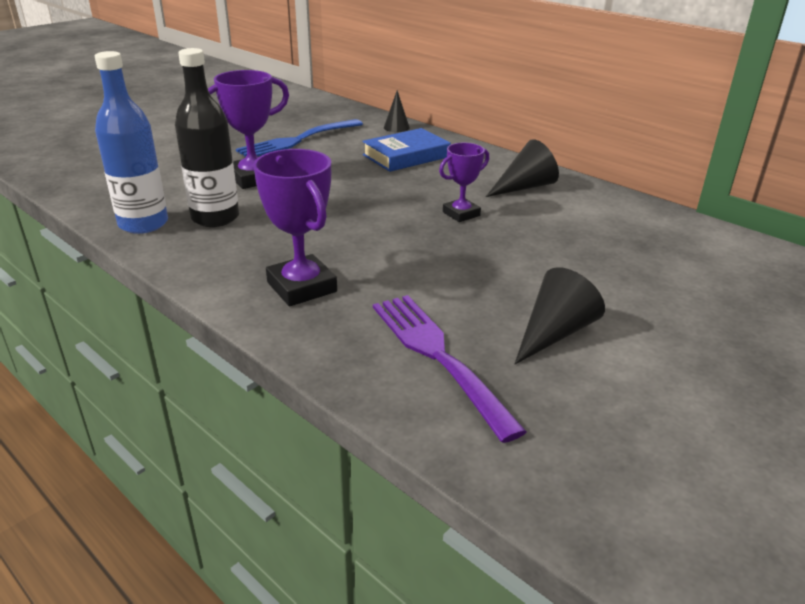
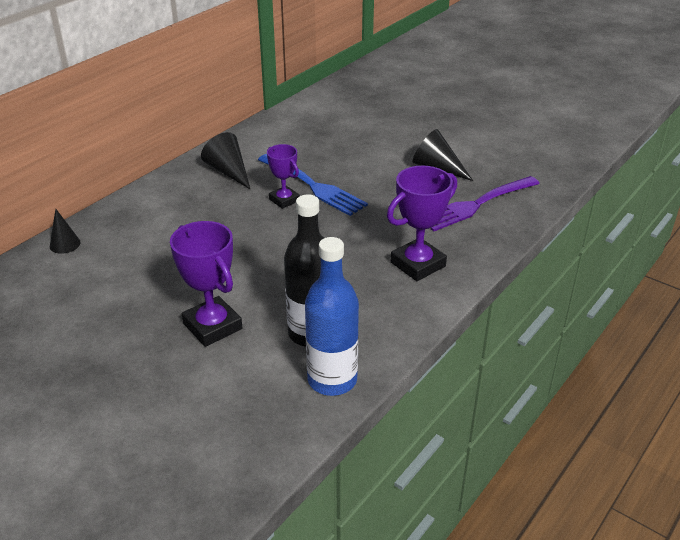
camera: 95 degrees left, 5 degrees up
(297, 140) = (97, 312): blue fork -> blue fork (313, 186)
(406, 156) = (154, 233): blue book -> none

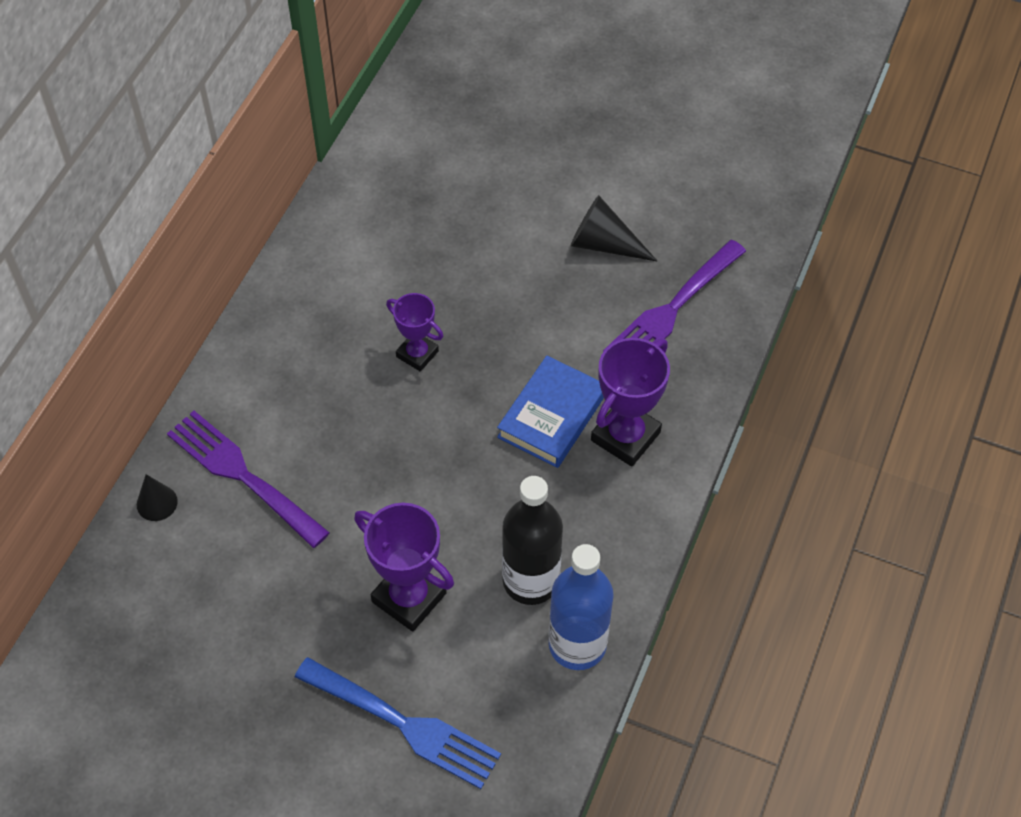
camera: 15 degrees left, 20 degrees up
(131, 240) = (243, 475): none -> purple fork
(228, 171) = (319, 311): black cone -> none
(313, 186) = (447, 318): blue fork -> blue fork (404, 724)
(366, 245) = (552, 416): none -> blue book

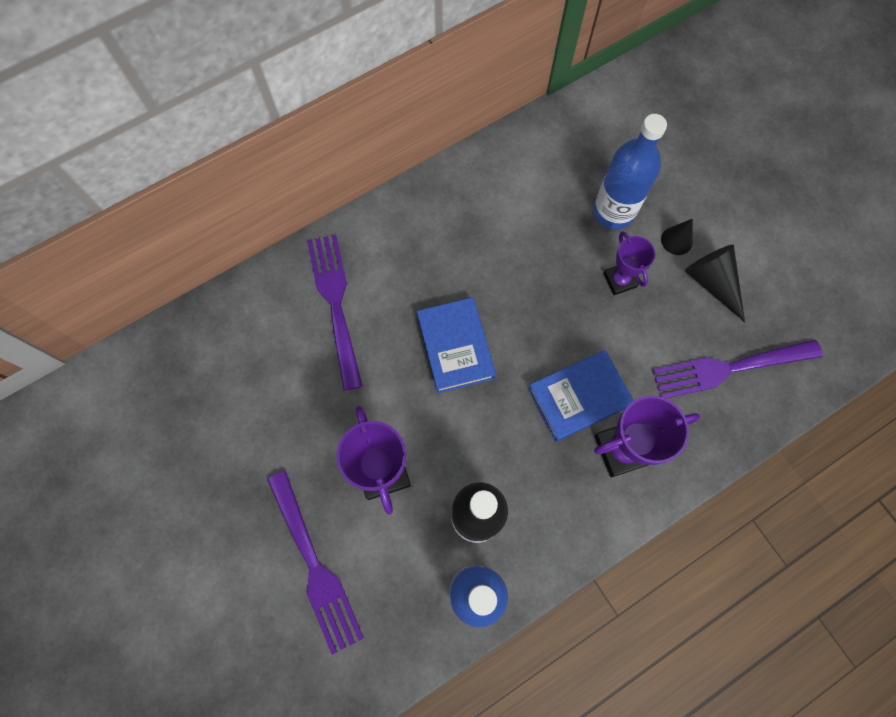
camera: 35 degrees right, 15 degrees up
(157, 503) = (268, 288): black cone -> black cone (676, 240)
(398, 443) = (455, 347): none -> blue book
(404, 724) = (314, 566): blue fork -> purple fork
(417, 354) = (515, 286): purple trophy -> purple trophy (620, 280)
(465, 232) = (613, 211): none -> blue bottle

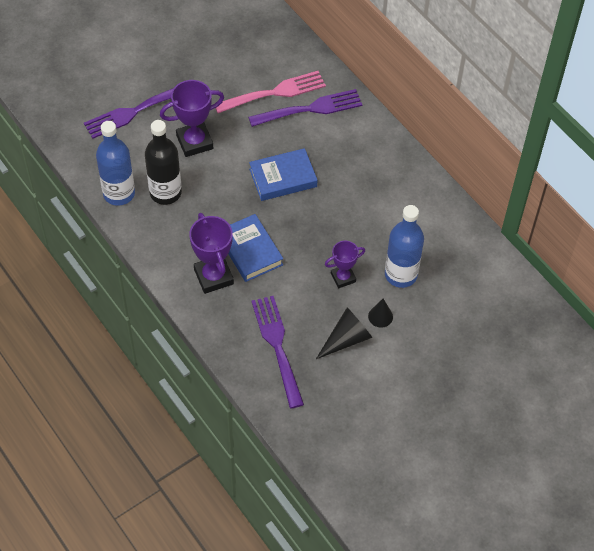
camera: 85 degrees right, 15 degrees down
(300, 351) = (274, 93): none -> pink fork

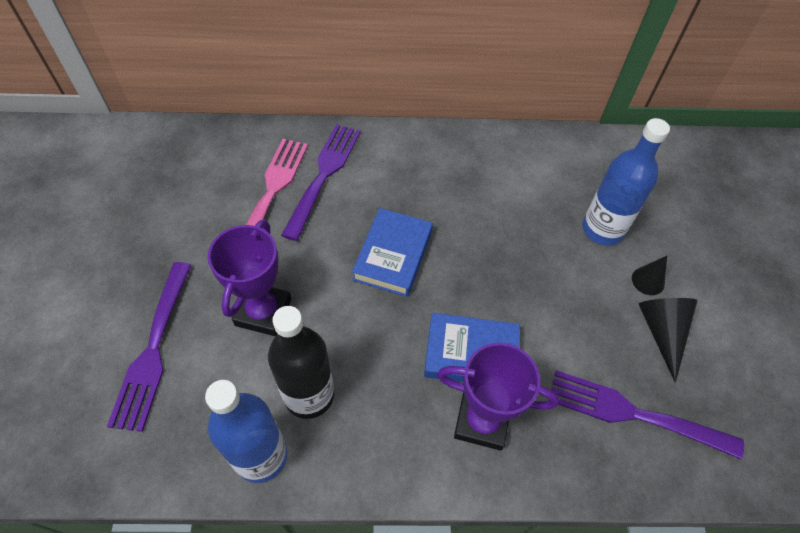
camera: 55 degrees left, 0 degrees up
(343, 277) = (573, 283): purple trophy -> none

